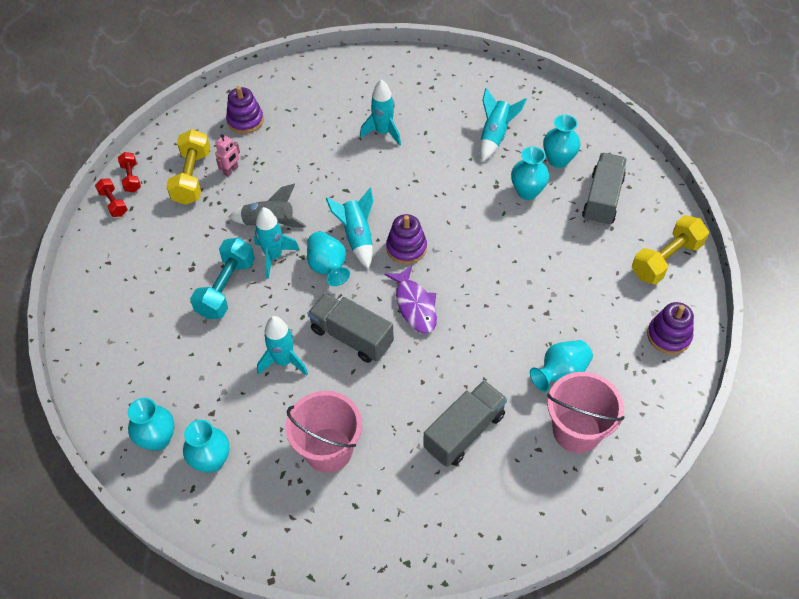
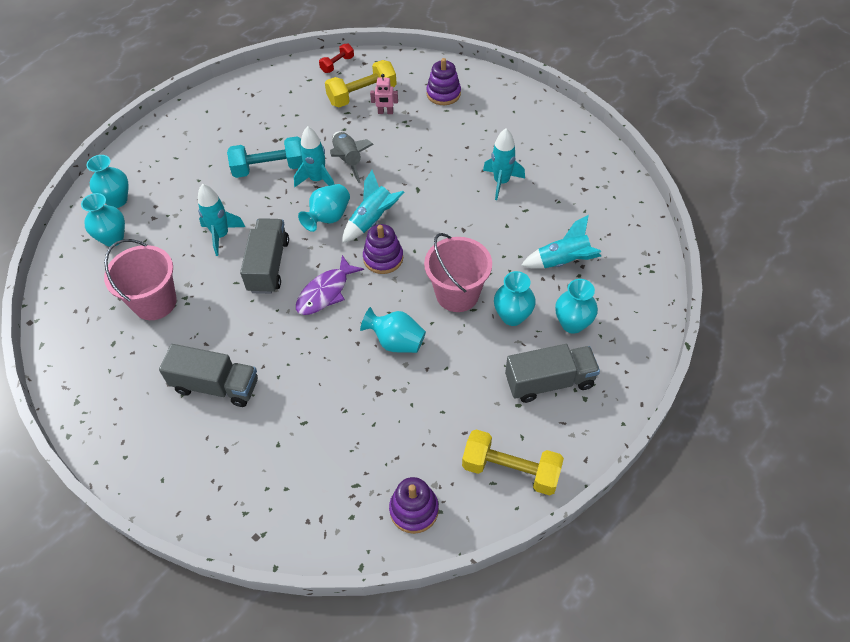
camera: 60 degrees right, 0 degrees up
(113, 203) = (307, 68): red dumbbell -> none
(560, 374) = (315, 433): turquoise vase -> turquoise vase (396, 342)
(576, 431) = (260, 472): pink bucket -> pink bucket (457, 294)

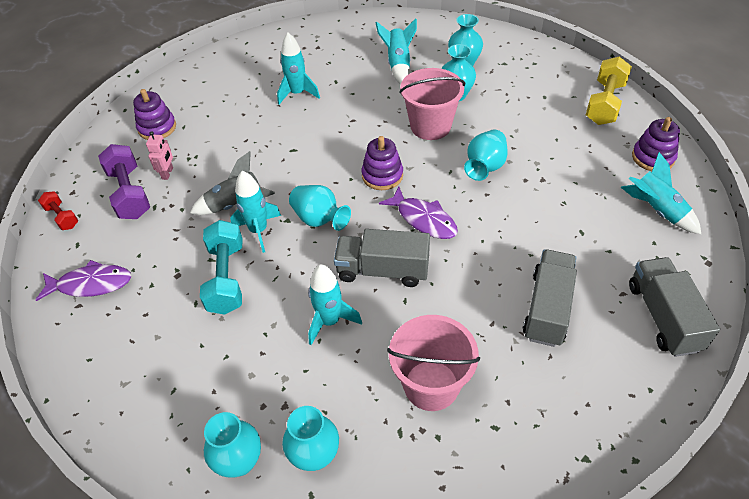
camera: 85 degrees left, 5 degrees down
(270, 96) = (91, 284): none -> purple fish
(362, 95) = (130, 193): yellow dumbbell -> purple dumbbell
(372, 220) = (330, 184): turquoise rocket -> turquoise rocket (656, 210)
(549, 382) = (521, 79): grey truck -> grey truck (663, 317)

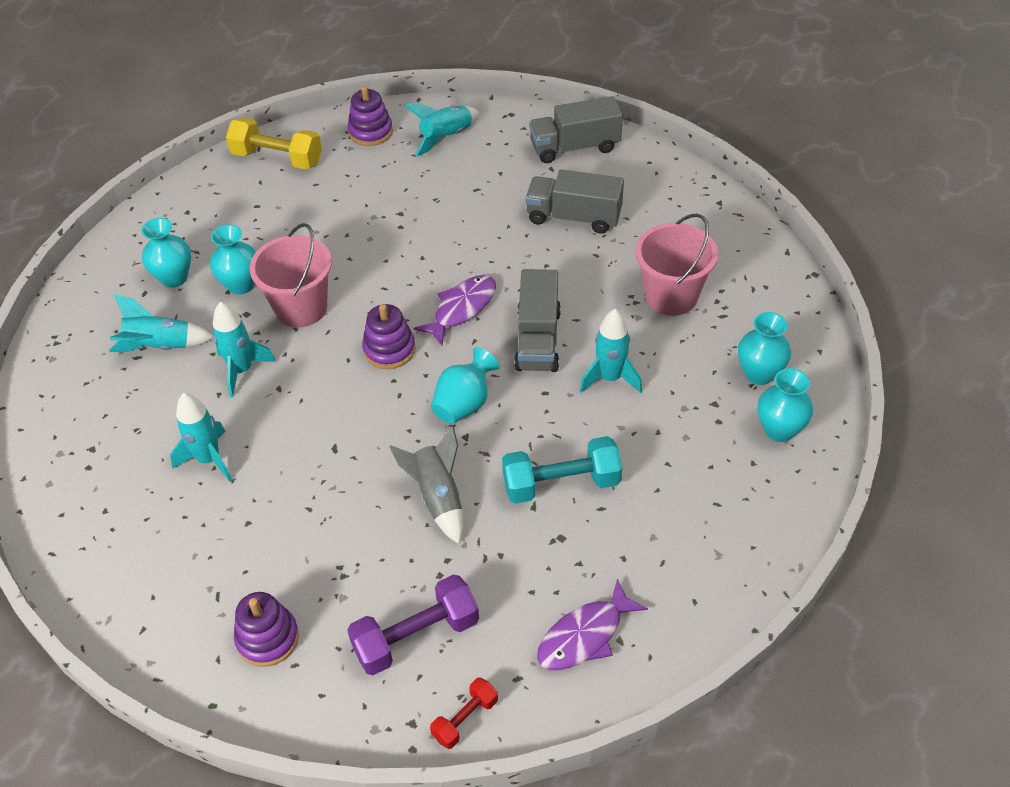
camera: 95 degrees left, 0 degrees up
(91, 284) = (585, 636): purple fish -> purple fish turned 120 degrees counterclockwise
(168, 173) = (375, 595): pink robot -> none
(258, 231) = (484, 463): turquoise rocket -> turquoise rocket (242, 370)
(485, 167) = (378, 258): turquoise vase -> none

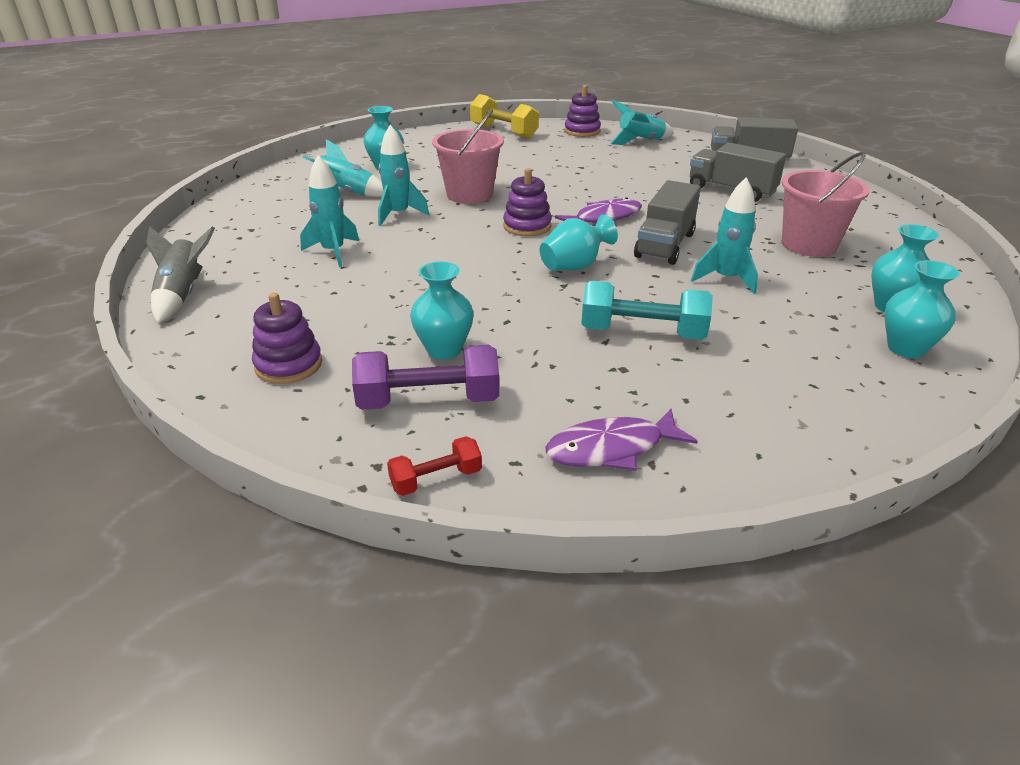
camera: 20 degrees right, 15 degrees down
(241, 285) = (432, 177): turquoise vase -> turquoise vase (444, 350)
(438, 497) = (514, 314): grey rocket -> grey rocket (183, 295)

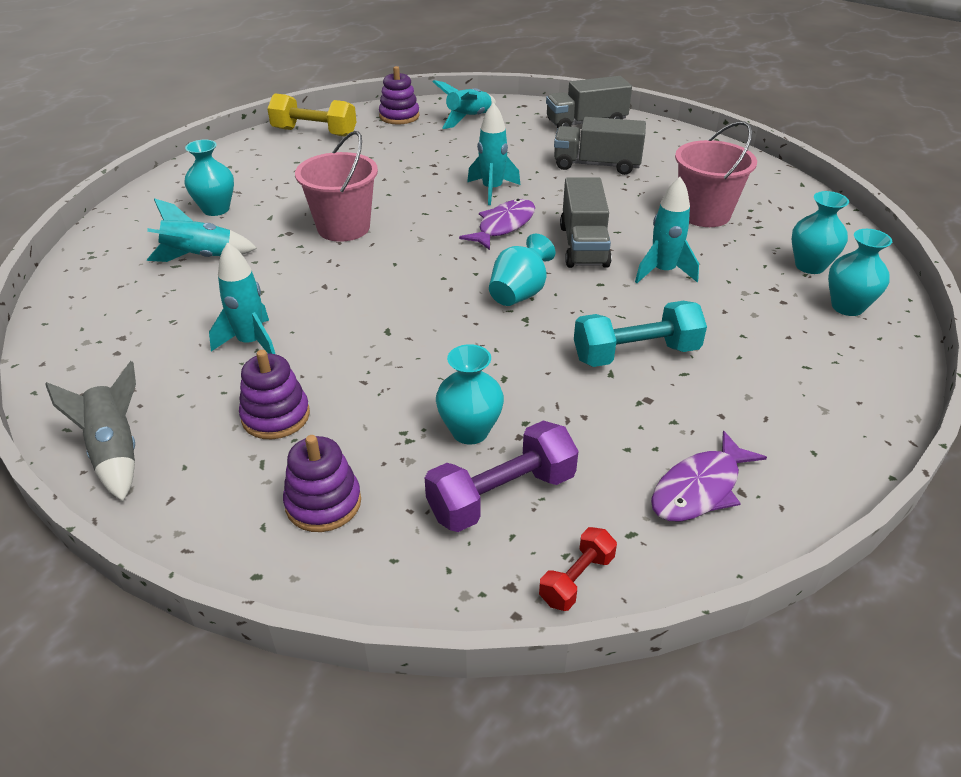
camera: 25 degrees left, 5 degrees up
(399, 215) = (285, 273): turquoise rocket -> turquoise rocket (492, 190)
(527, 226) = (436, 255): purple stacking toy -> purple stacking toy (276, 416)

